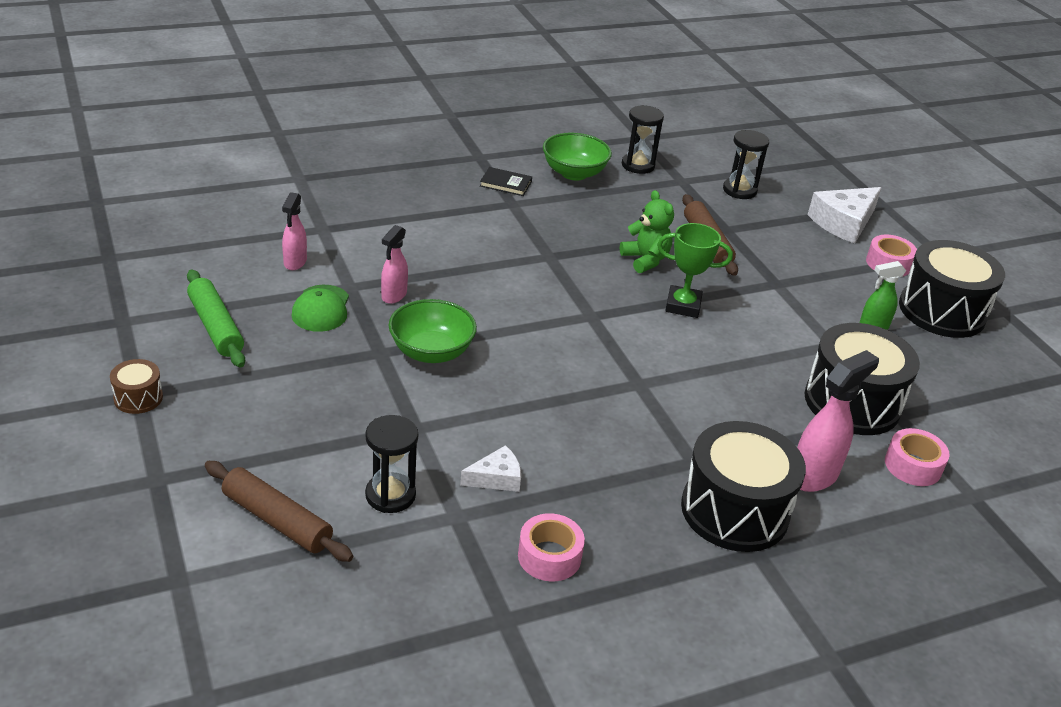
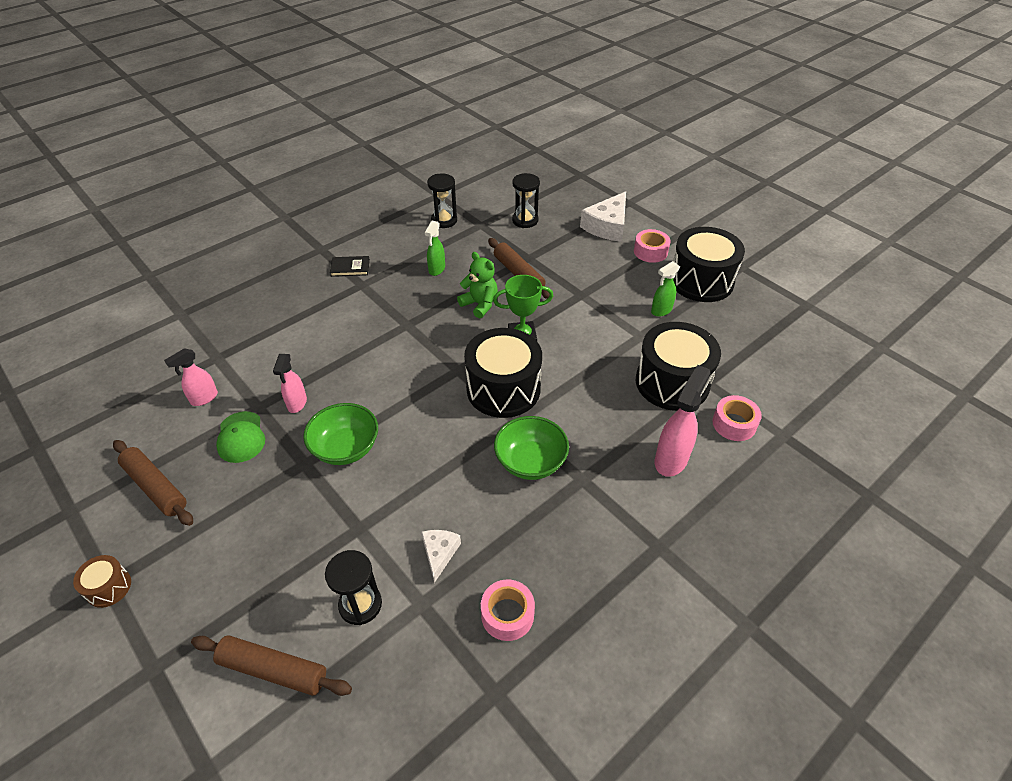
camera: 15 degrees left, 10 degrees up
(215, 327) = (155, 487): green rolling pin -> brown rolling pin
(295, 262) = (204, 398): pink spray bottle -> pink spray bottle turned 60 degrees clockwise
(496, 478) = (439, 553): white cheese -> white cheese turned 45 degrees counterclockwise
(574, 173) = (399, 242): green bowl -> green bowl (530, 462)
(608, 212) = (436, 269): none -> green spray bottle
(734, 510) = (628, 514): black drum -> black drum (503, 389)

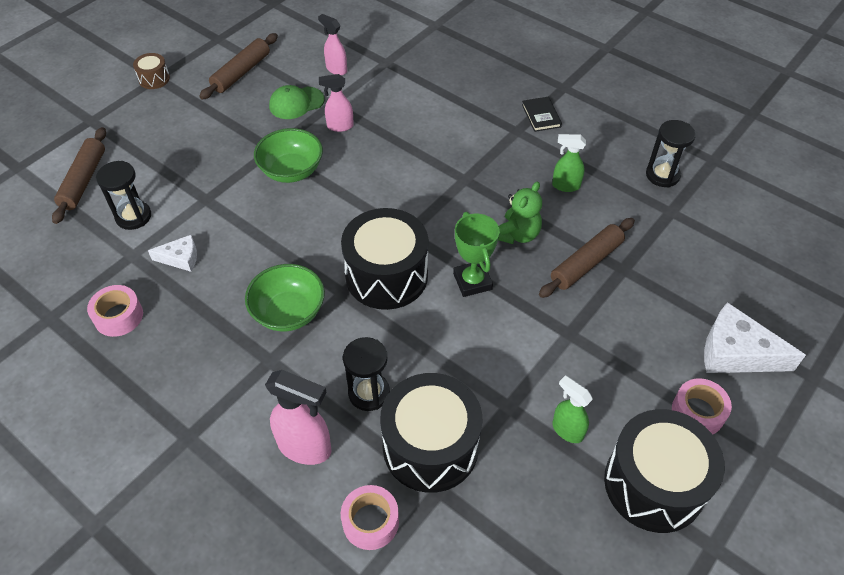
camera: 80 degrees right, 5 degrees up
(525, 220) = (702, 255): black hourglass -> black hourglass (369, 393)

